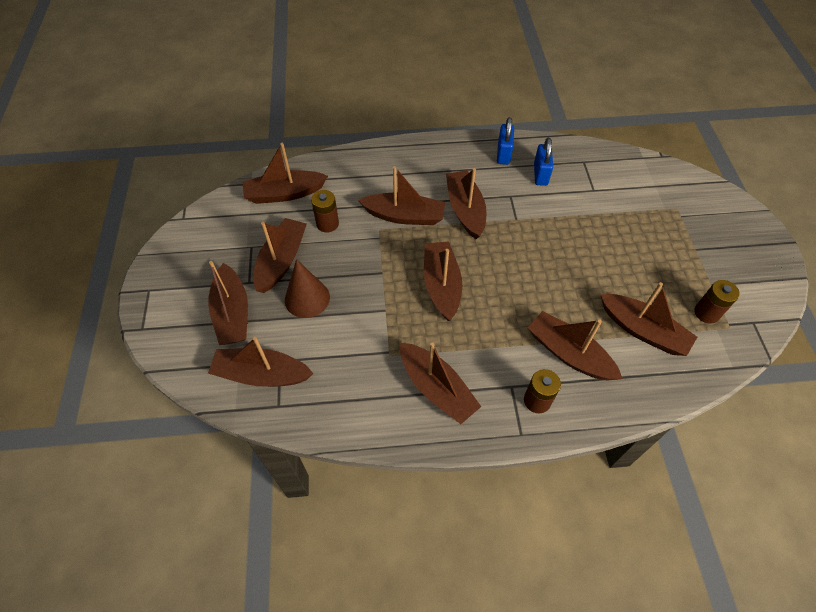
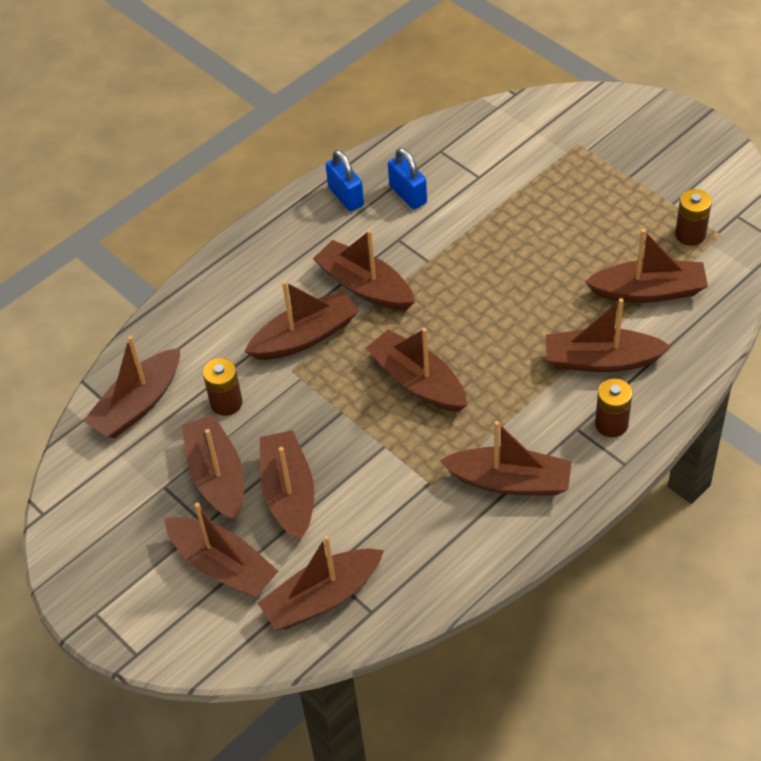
camera: 35 degrees left, 5 degrees down
(307, 298) = (289, 493): brown cone -> brown boat

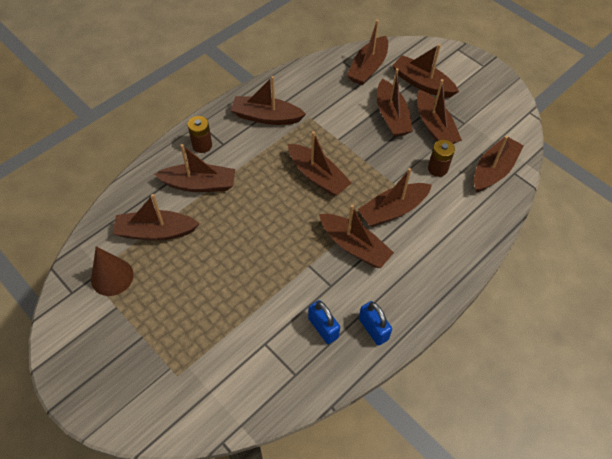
camera: 175 degrees right, 5 degrees up
(322, 598) = (368, 68): brown boat -> brown boat turned 150 degrees clockwise
(690, 234) = (112, 277): brown battery -> brown cone

